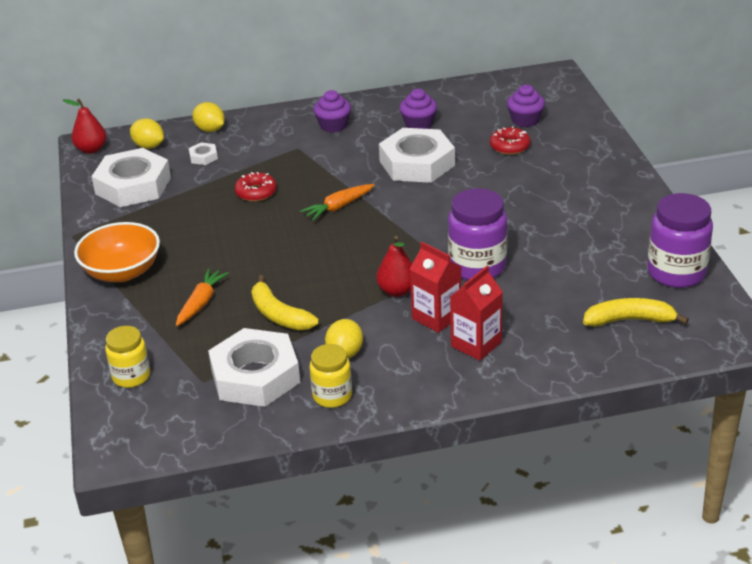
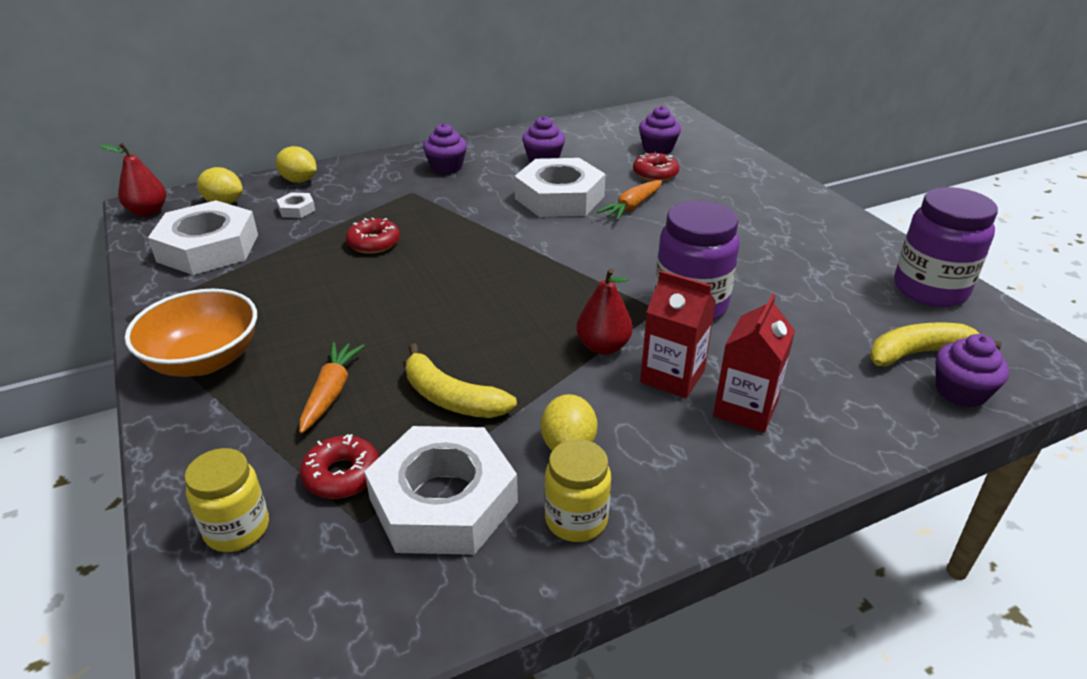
camera: 15 degrees left, 0 degrees up
(197, 354) = (342, 475): none -> red donut
(339, 207) = (485, 251): orange carrot -> orange carrot (632, 207)
(639, 350) = (960, 392): none -> purple cupcake

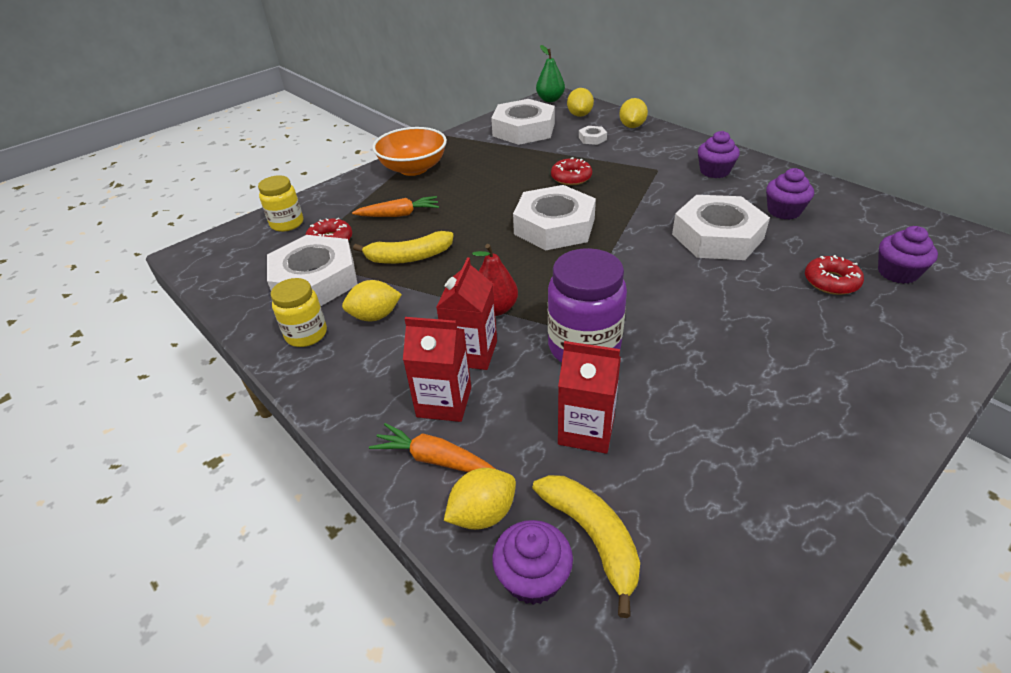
camera: 75 degrees right, 5 degrees up
(148, 211) = (550, 99): red pear -> green pear
(451, 398) = (409, 257): yellow banana -> yellow banana turned 120 degrees counterclockwise
(470, 276) = (554, 226): none -> white nut
(632, 207) = (740, 280): orange carrot -> orange carrot (435, 459)
(802, 329) = (586, 430): none -> red carton
(895, 407) = (483, 514): none -> yellow lemon
(930, 289) = (750, 553): purple jar -> none

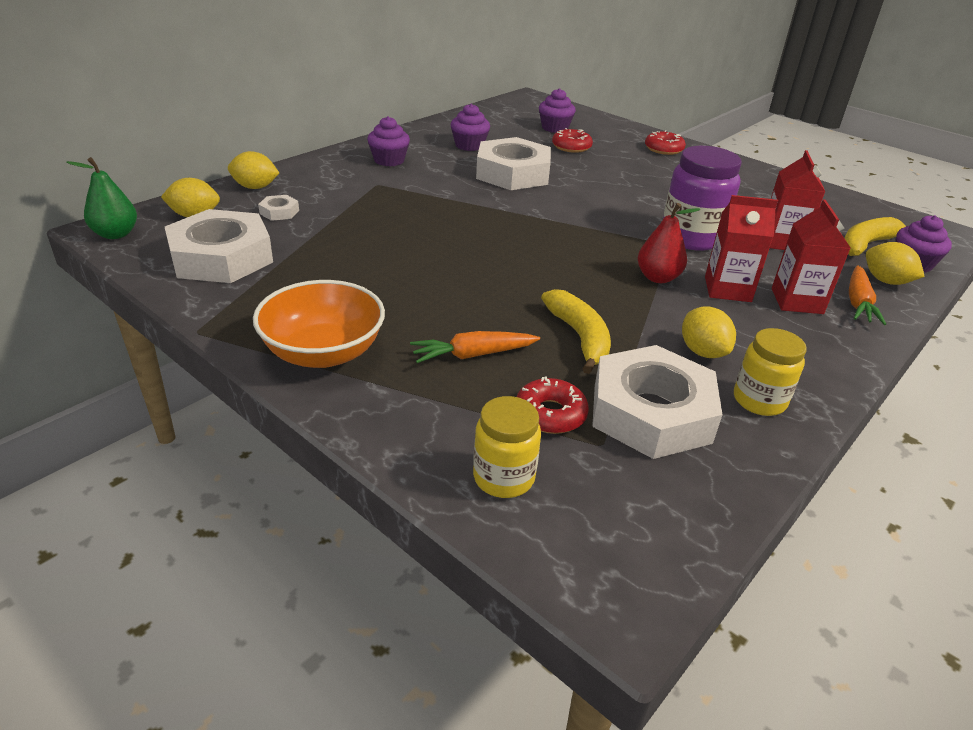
camera: 100 degrees left, 5 degrees down
(398, 215) = (473, 355): orange carrot -> orange carrot turned 90 degrees counterclockwise
(554, 226) = (500, 244): white nut -> none
(571, 177) = (386, 230): red donut -> red donut (663, 149)

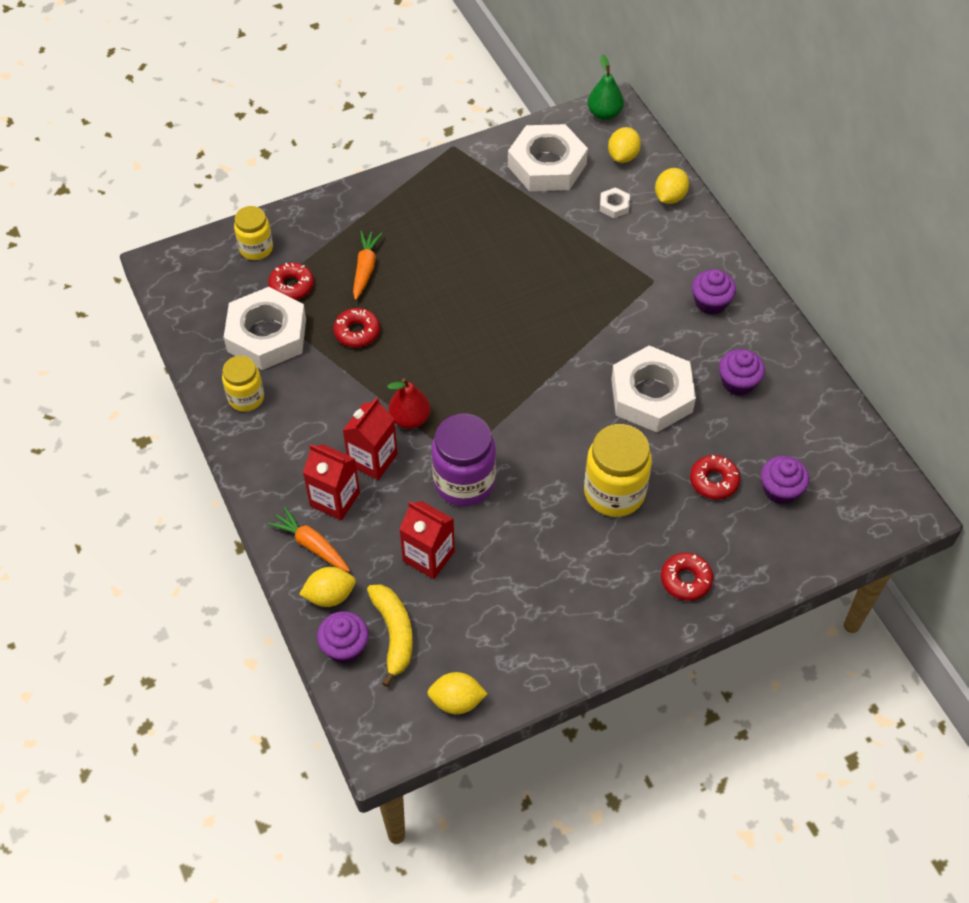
camera: 115 degrees right, 20 degrees up
(323, 352) = (403, 199): orange bowl -> none
(579, 337) = (357, 332): yellow banana -> red donut
(623, 177) = (614, 492): none -> yellow jar
(702, 352) = (307, 395): yellow lemon -> yellow lemon (457, 701)

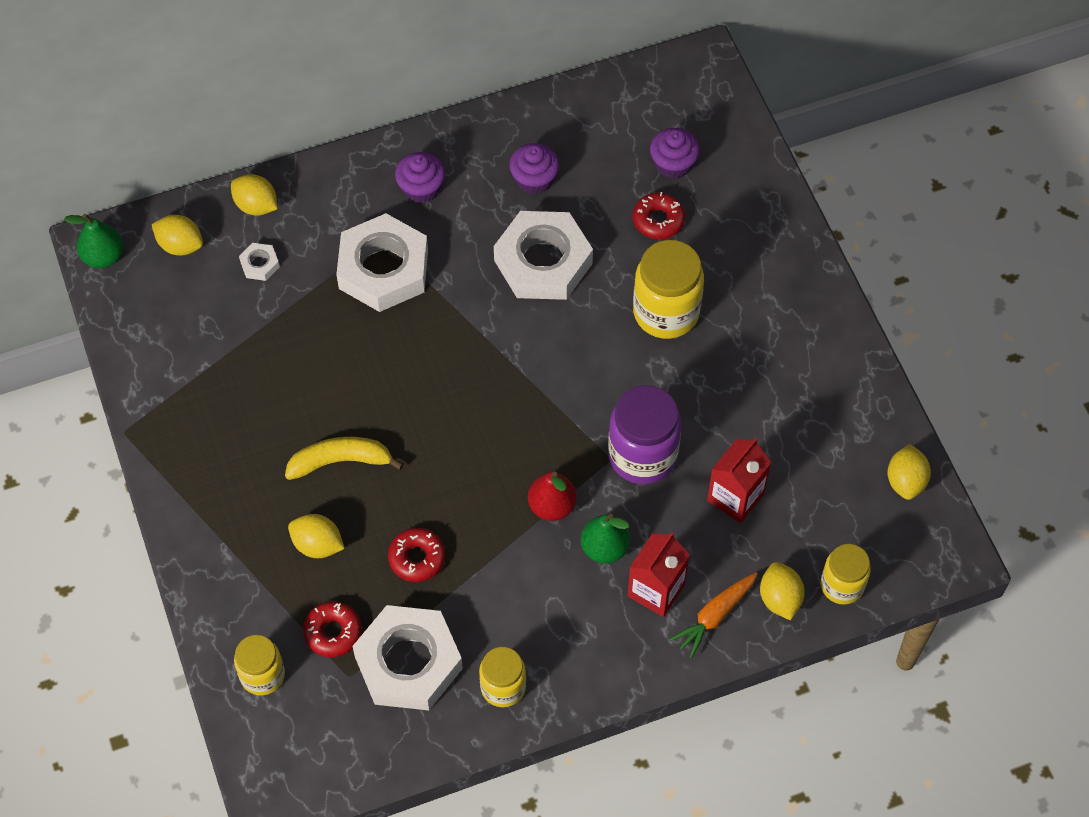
camera: 85 degrees left, 5 degrees up
(345, 646) = (842, 585): purple cupcake -> yellow jar
(365, 269) = (317, 545): orange carrot -> yellow lemon
(372, 459) = (604, 548): red carton -> green pear
(394, 634) = (828, 536): yellow banana -> yellow banana (340, 461)
(547, 165) = (179, 329): white nut -> white nut (383, 269)
(685, 580) = (774, 262): red donut -> none

